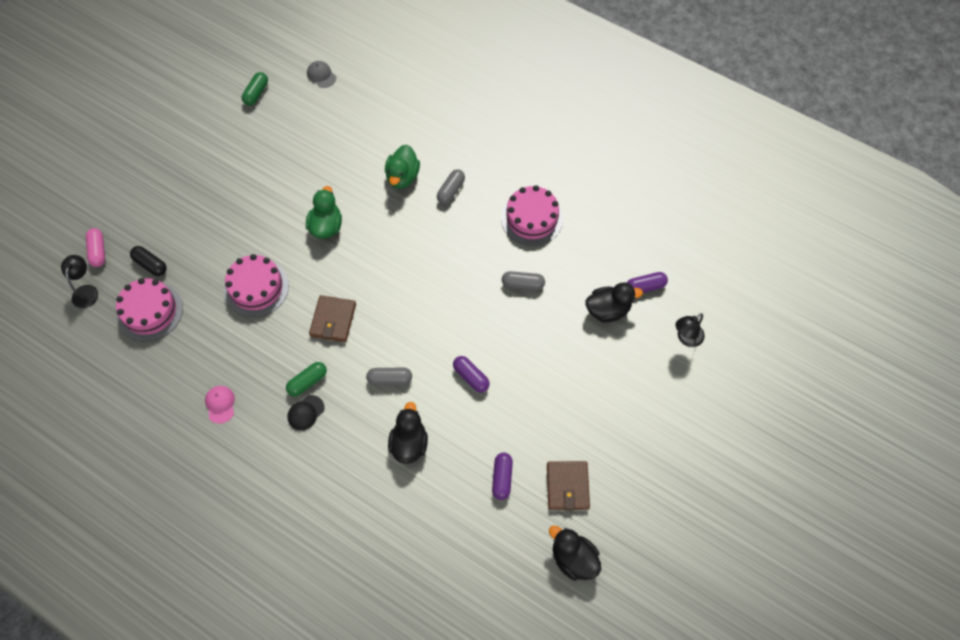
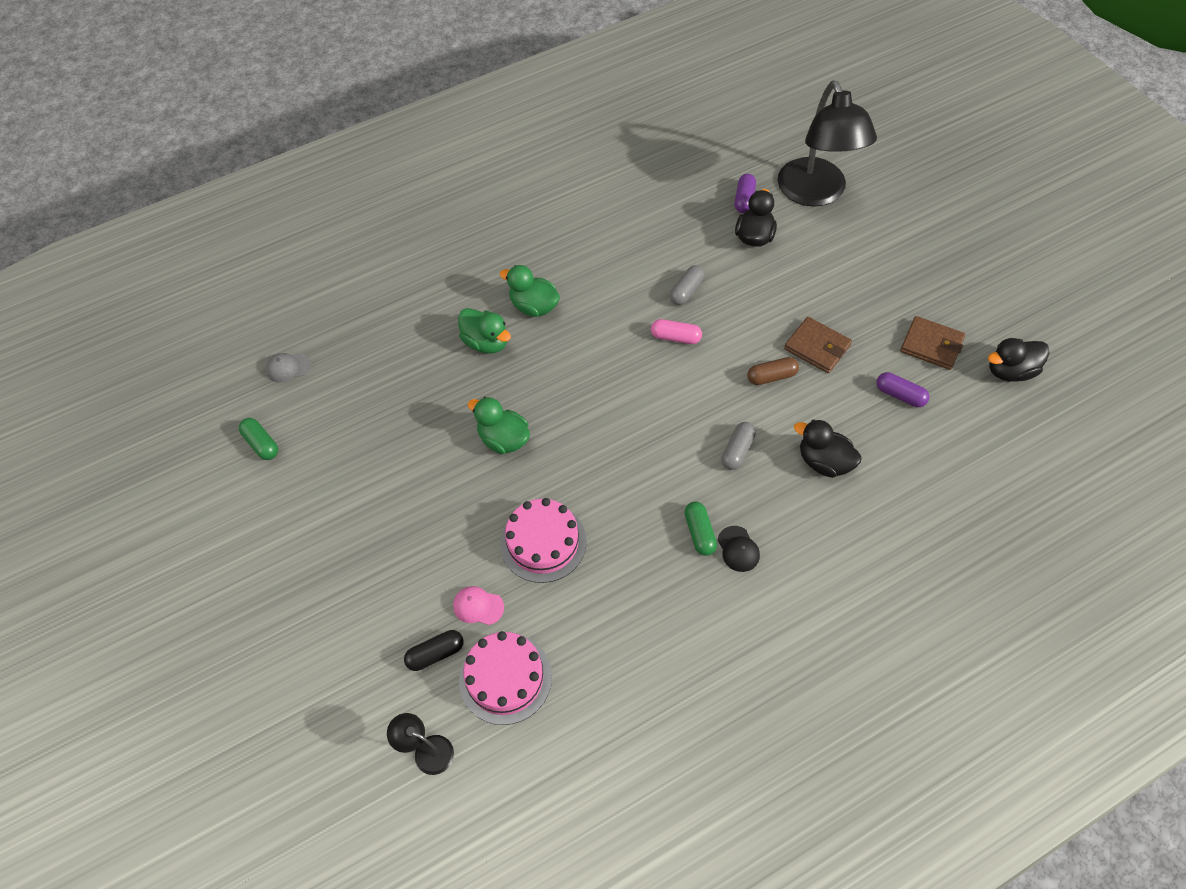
camera: 60 degrees left, 5 degrees down
(98, 251) = (373, 714): pink capsule -> pink capsule (675, 337)
(220, 404) = (682, 638): pink cap -> pink cap (478, 606)
(333, 320) = (633, 478): brown wallet -> brown wallet (817, 347)
(451, 191) = (534, 306): grey capsule -> green duck
(471, 377) = (771, 376): purple capsule -> brown capsule
(532, 218) = (612, 253): pink cake -> none
(686, 338) = (816, 193): black lamp -> black lamp, size x2.40

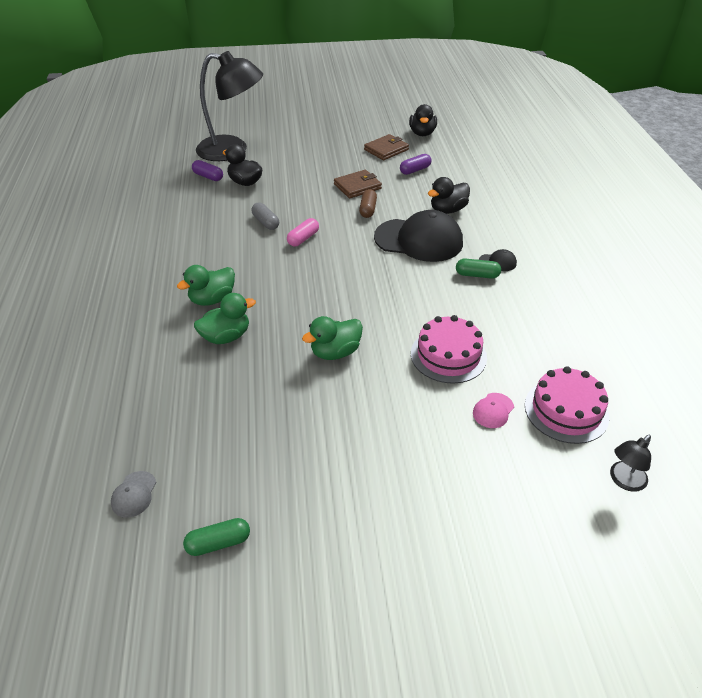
camera: 70 degrees left, 15 degrees down
(435, 654) = (530, 451): black capsule -> none
(737, 451) = (419, 240): grey capsule -> black cap

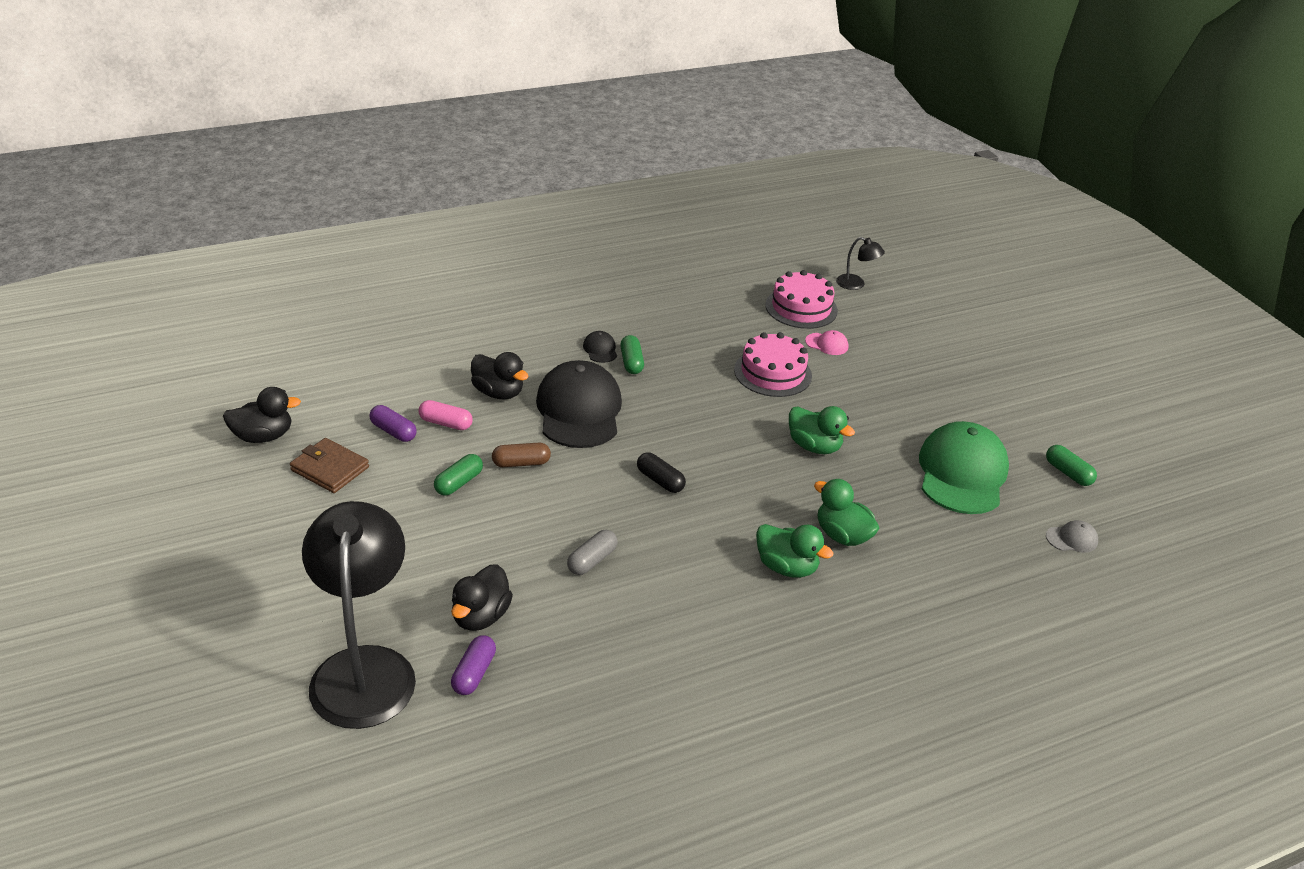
camera: 110 degrees left, 5 degrees down
(259, 444) = (962, 473): none -> green cap
(303, 238) = (617, 512): pink capsule -> pink capsule (446, 423)
(327, 262) = (660, 480): none -> black capsule
(357, 186) = (459, 483): brown wallet -> green capsule

